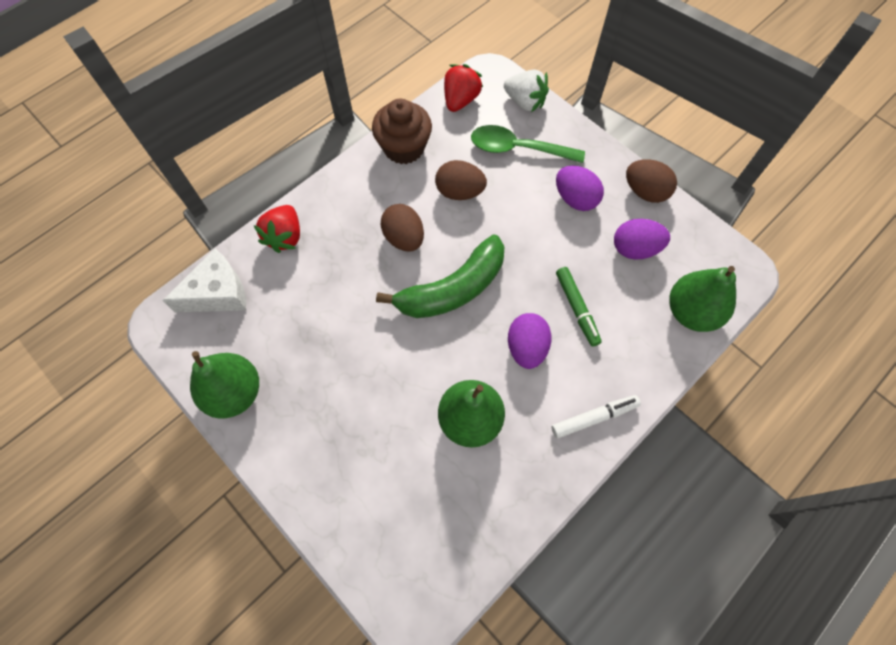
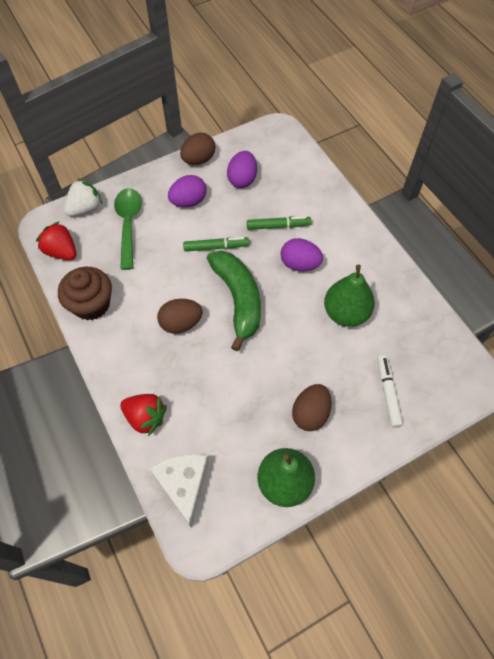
camera: 75 degrees left, 5 degrees down
(459, 192) = (152, 274): brown egg -> brown egg (310, 413)
(518, 149) = (128, 225): green spoon -> green spoon turned 150 degrees clockwise
(519, 246) = (216, 247): none -> green marker
(594, 417) = (360, 239): white marker -> white marker (388, 393)
(691, 312) = (299, 164): green pear -> none

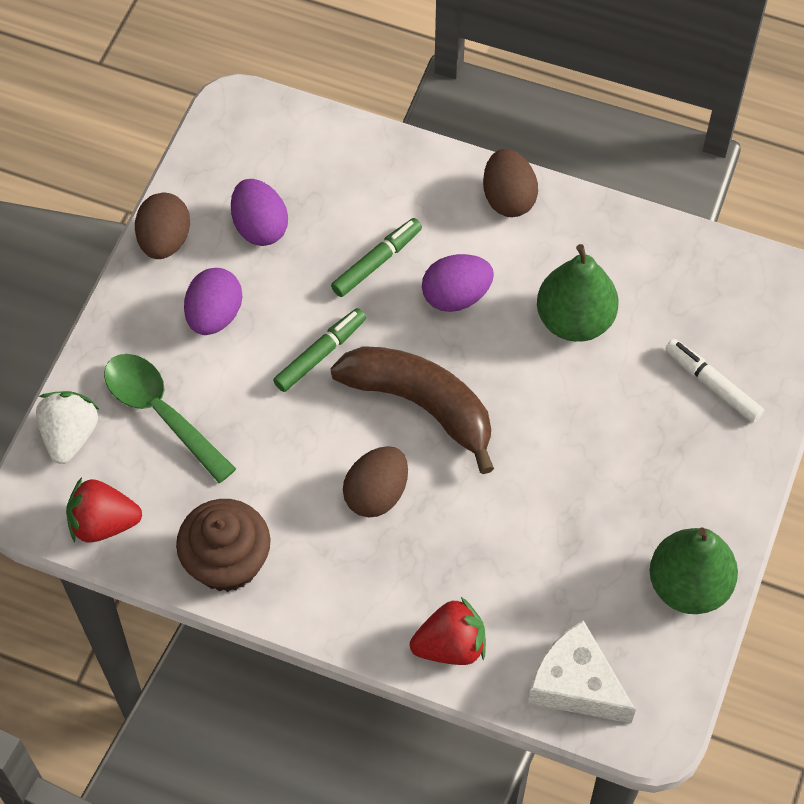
camera: 40 degrees left, 0 degrees up
(238, 299) = (420, 405): green banana -> brown banana
(310, 413) = (645, 481): brown egg -> brown egg (508, 198)

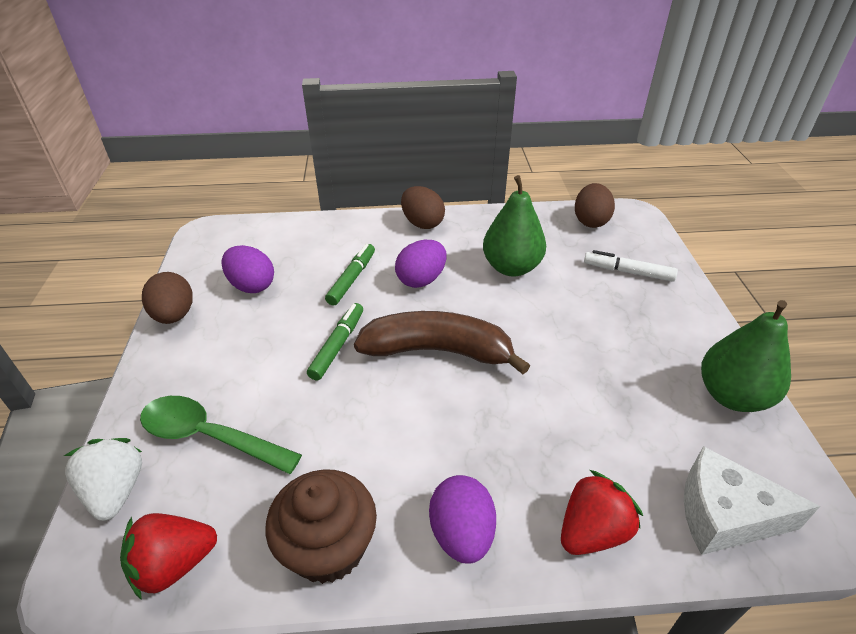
camera: 25 degrees left, 20 degrees down
(214, 315) = (235, 349): purple egg -> purple egg (461, 534)
(376, 494) = (441, 427): brown egg -> brown egg (590, 221)

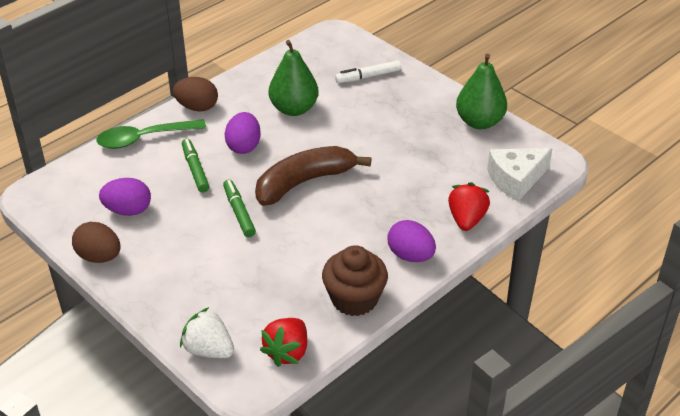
camera: 40 degrees left, 0 degrees up
(209, 436) = (225, 298): green spoon -> green spoon (144, 138)
(590, 221) = (312, 51): brown egg -> none

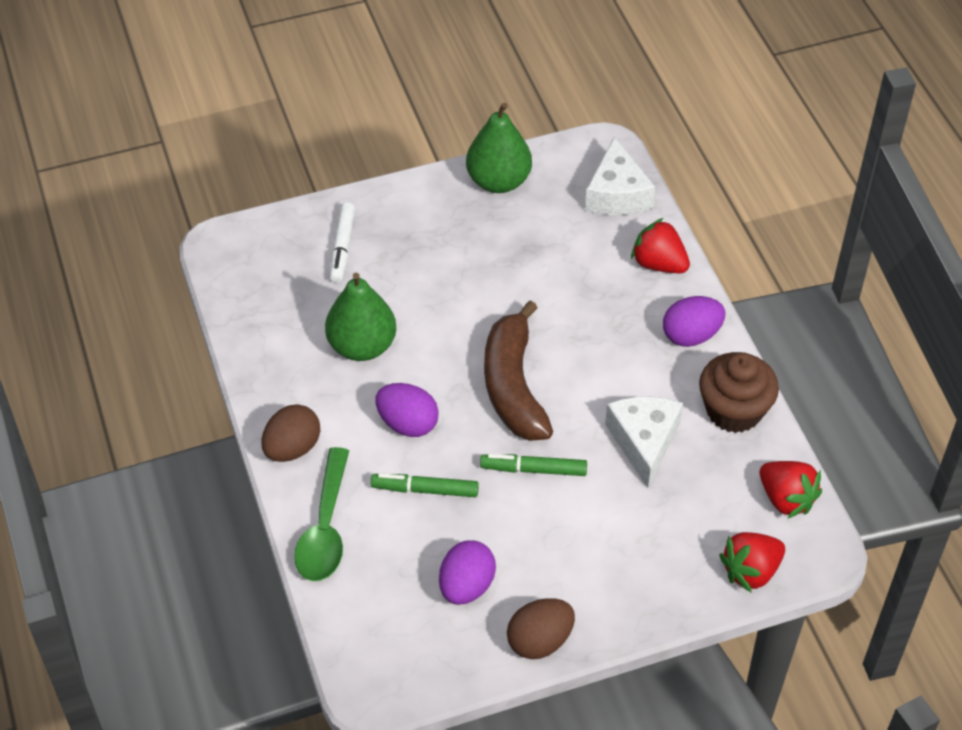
camera: 65 degrees left, 10 degrees up
(209, 350) = (751, 571): white strawberry -> red strawberry
(295, 259) = (643, 442): none -> white cheese

